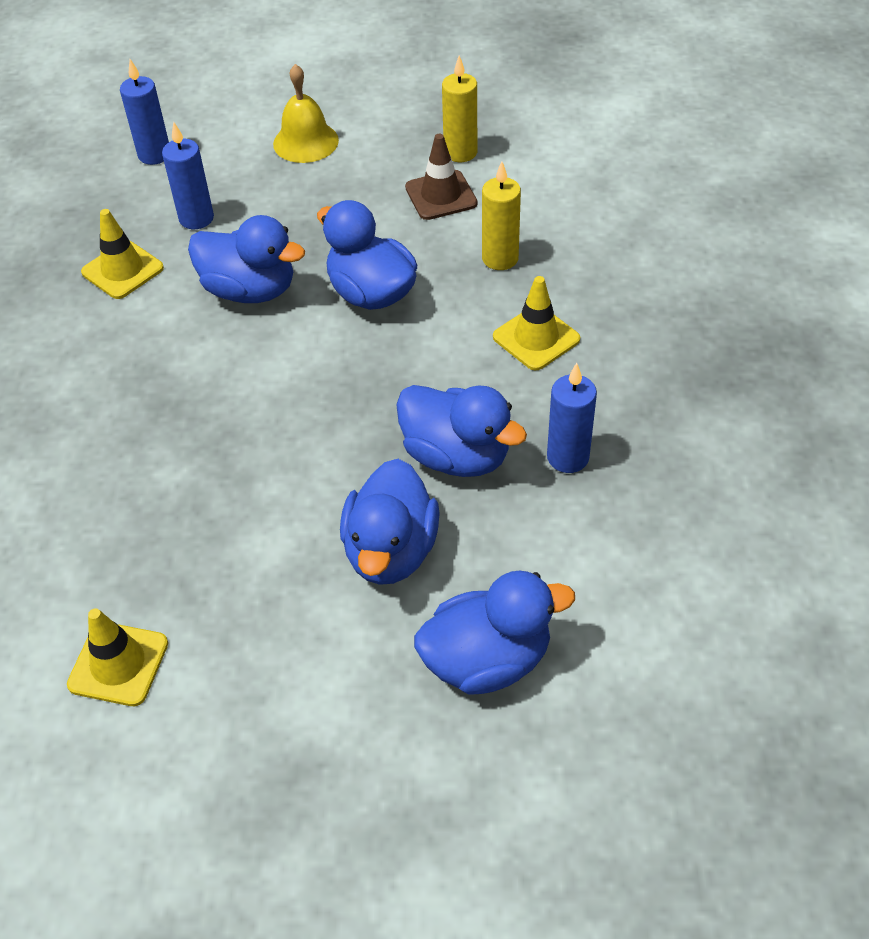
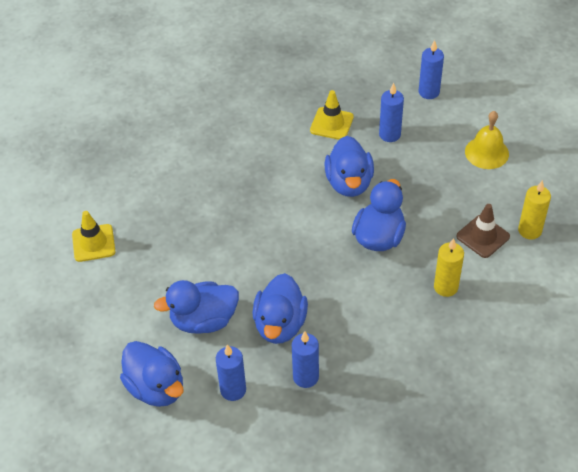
camera: 65 degrees right, 0 degrees up
(536, 338) = (389, 329): yellow traffic cone -> none
(545, 554) = (233, 390): none -> blue candle

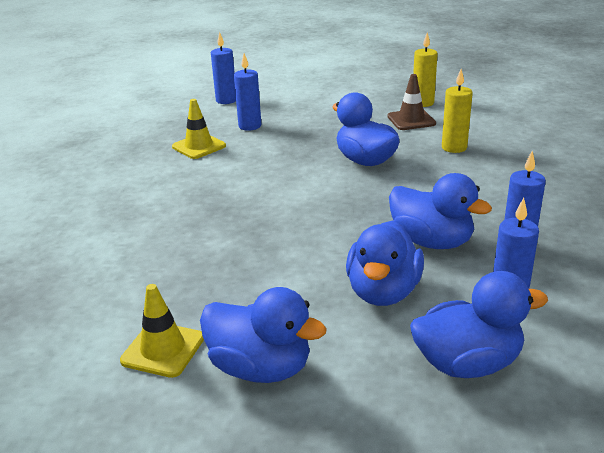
camera: 60 degrees left, 20 degrees down
(349, 183) = (282, 157): blue duck -> blue duck (260, 368)
(486, 152) = (322, 97): yellow bell -> none

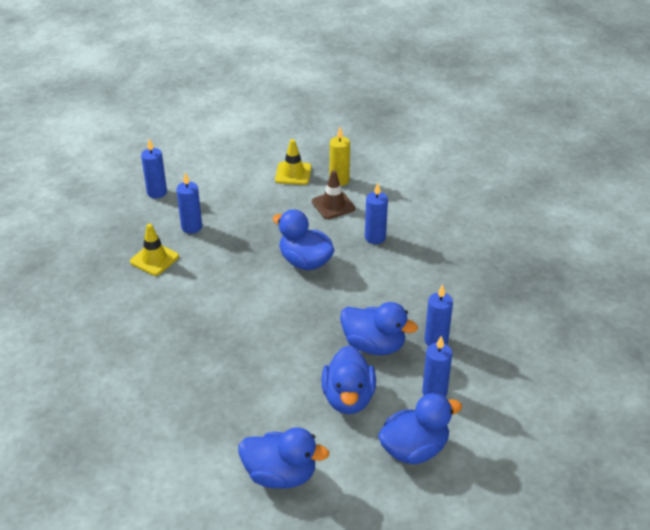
camera: 15 degrees left, 10 degrees up
(163, 349) = (207, 471): yellow traffic cone -> yellow traffic cone (293, 173)
(454, 148) = (375, 237): yellow candle -> blue candle

